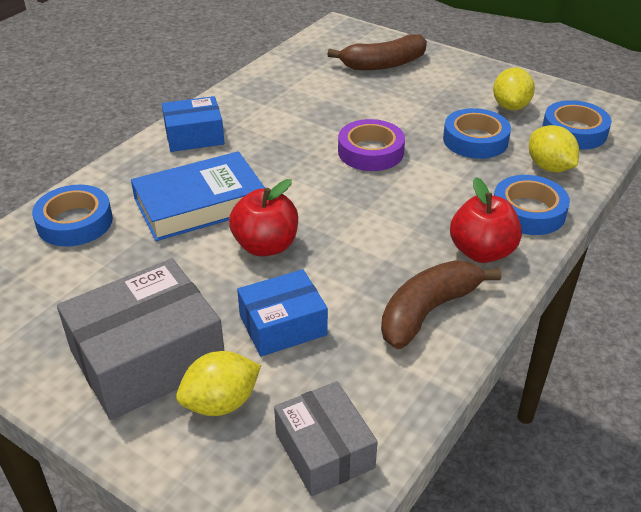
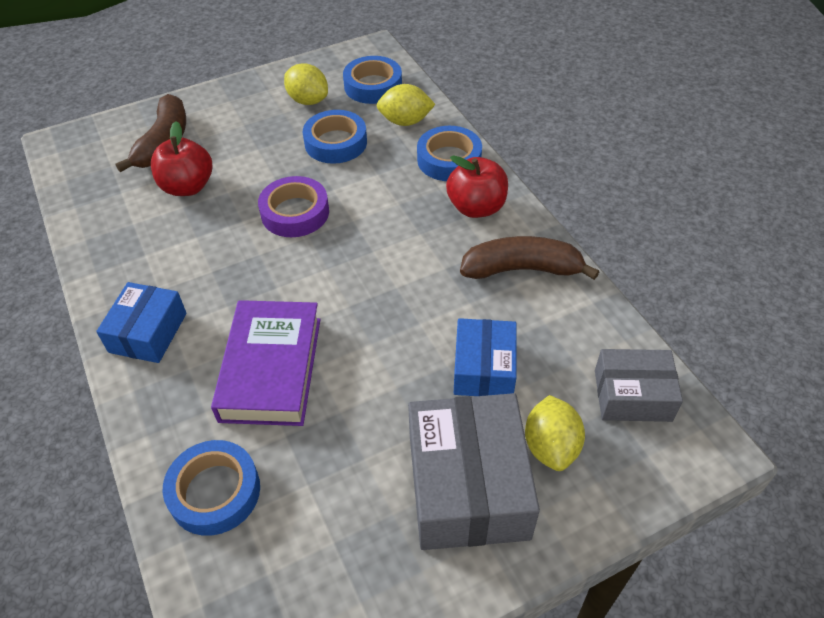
camera: 60 degrees left, 10 degrees up
(200, 204) = (271, 368): blue book -> purple book
(265, 246) = (372, 340): red apple -> red apple (188, 187)
(428, 311) = (522, 269): brown banana -> brown banana turned 105 degrees clockwise

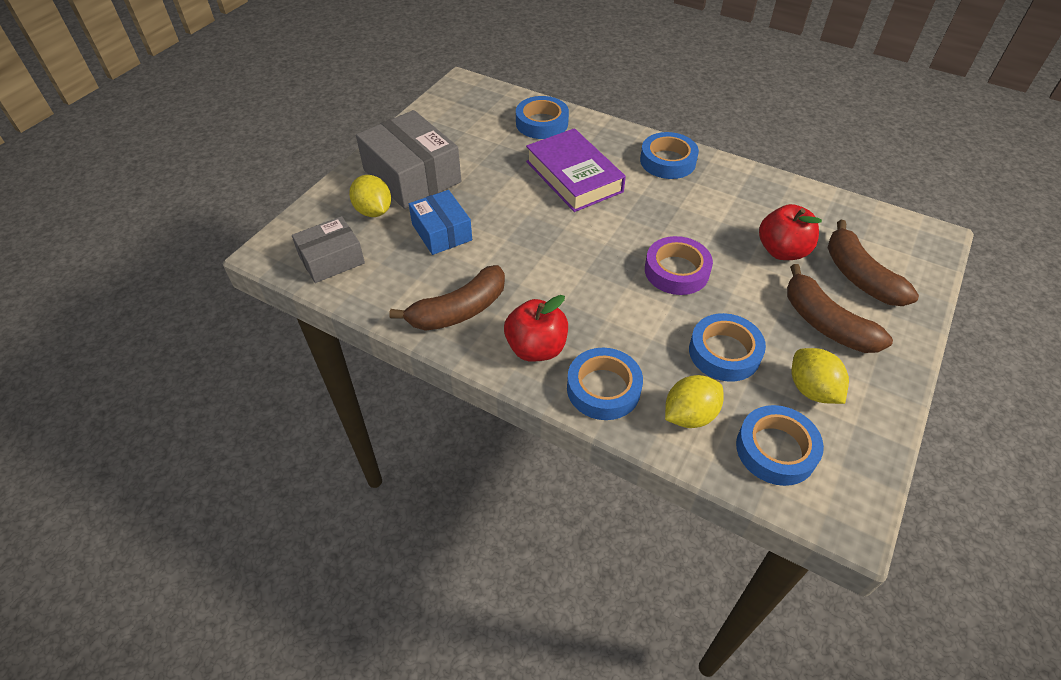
camera: 145 degrees right, 0 degrees up
(148, 332) = (667, 161): blue box -> blue tape
(239, 128) = (825, 323): none -> brown banana
(308, 100) = (811, 389): yellow lemon -> yellow lemon turned 60 degrees clockwise

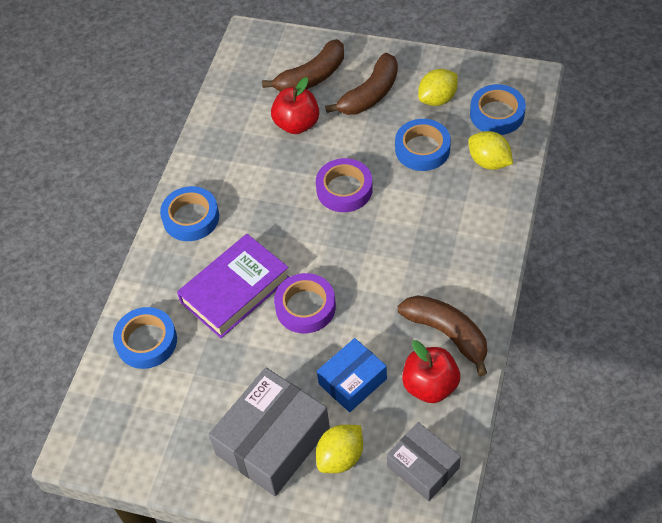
camera: 100 degrees left, 5 degrees up
(536, 216) = (305, 307): none -> purple tape
(536, 348) = (466, 267): red apple -> red apple (430, 385)
(603, 388) = (487, 215): blue tape -> none

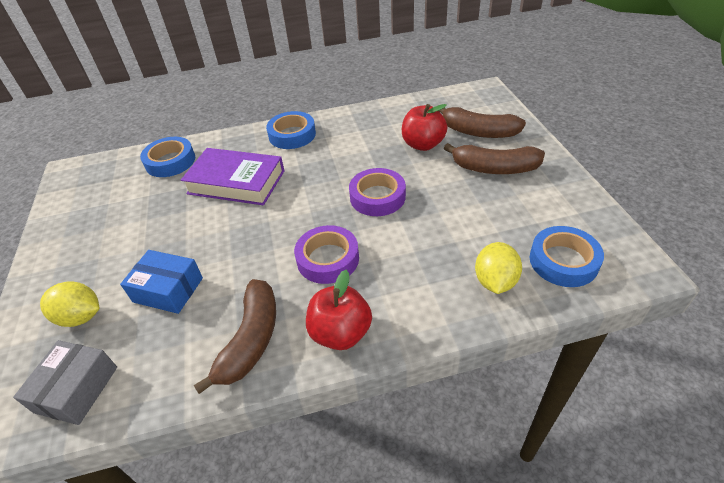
camera: 60 degrees right, 10 degrees down
(273, 441) = (91, 264): grey box -> none
(305, 307) = (238, 226): purple tape -> purple tape (328, 259)
(422, 149) = (465, 226): blue tape -> none
(430, 385) = (180, 352): red apple -> red apple (340, 333)
(437, 99) = (535, 210): yellow lemon -> none

